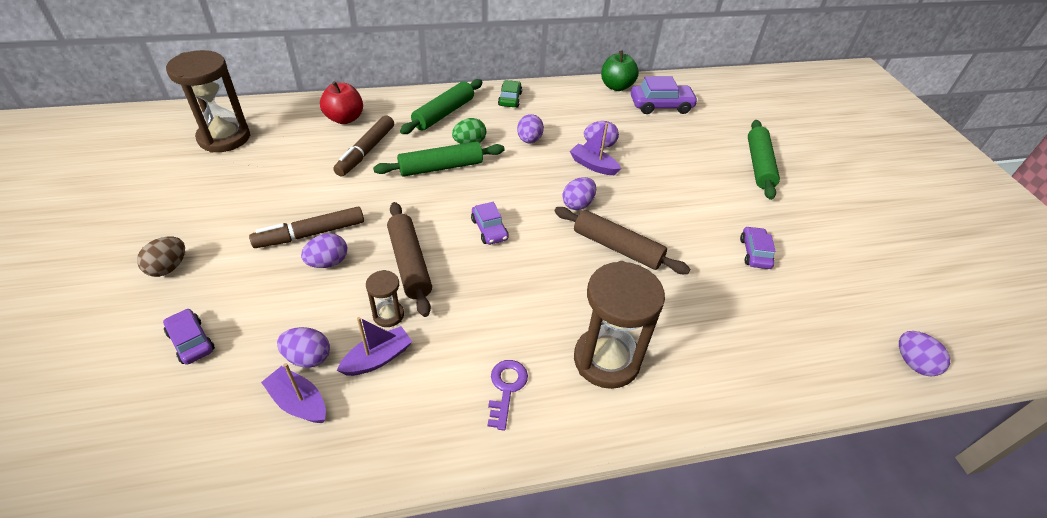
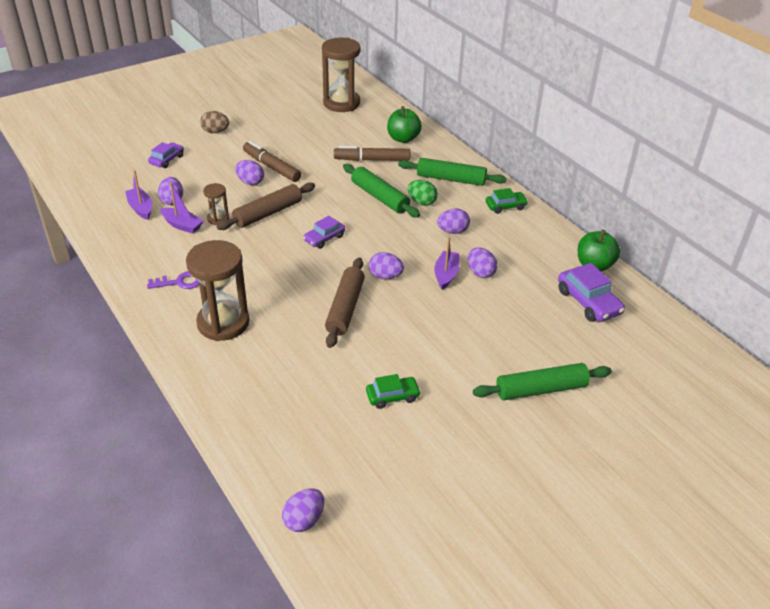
camera: 70 degrees right, 5 degrees down
(298, 402) = (141, 208): purple boat -> purple boat turned 45 degrees counterclockwise
(345, 119) = (403, 139): red apple -> green apple
(755, 253) = (392, 396): purple car -> green car

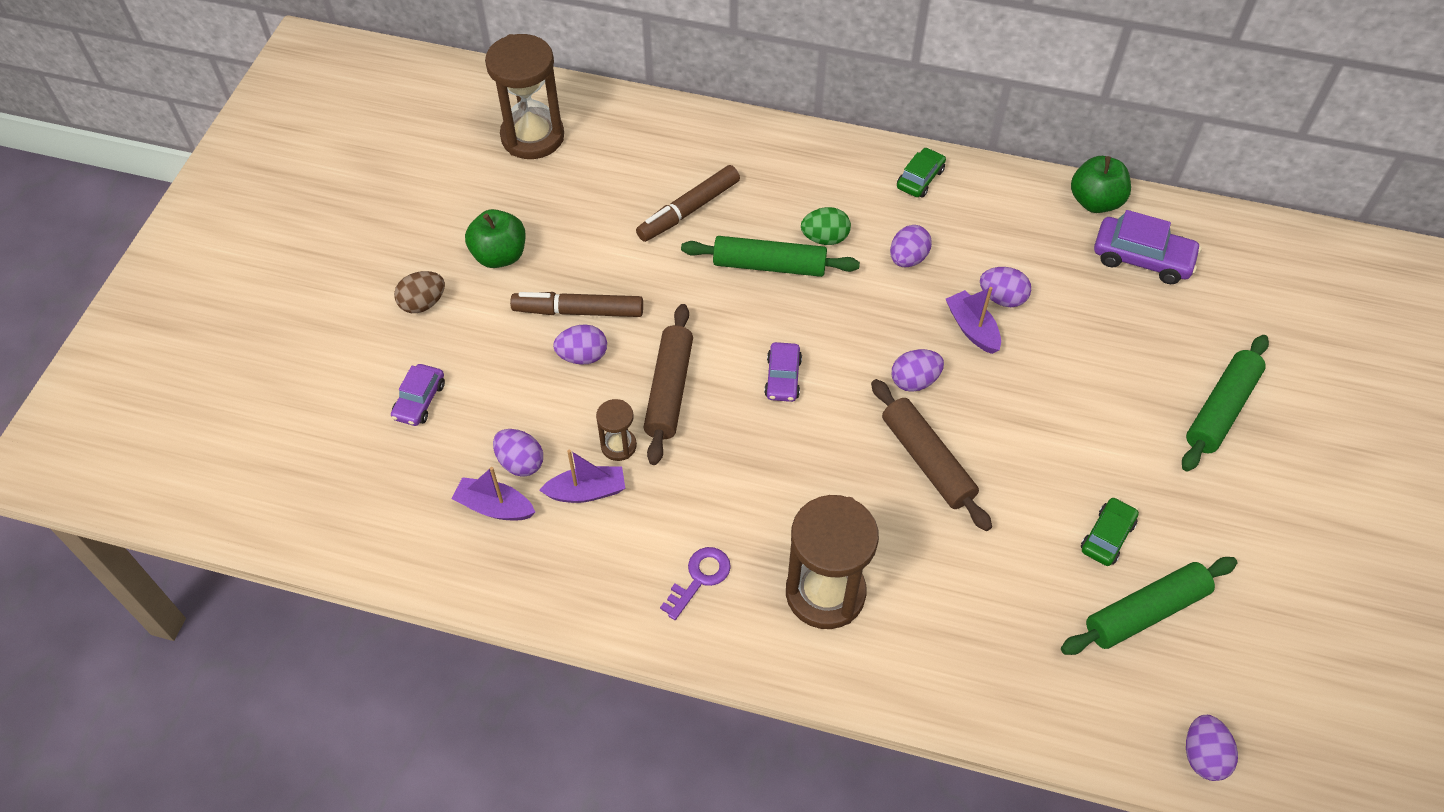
camera: 40 degrees left, 15 degrees up
(167, 160) = (419, 400): purple car -> purple car turned 150 degrees counterclockwise
(403, 139) = (684, 148): green apple -> green apple (500, 255)
(451, 179) = (815, 178): green rolling pin -> green rolling pin (1145, 612)

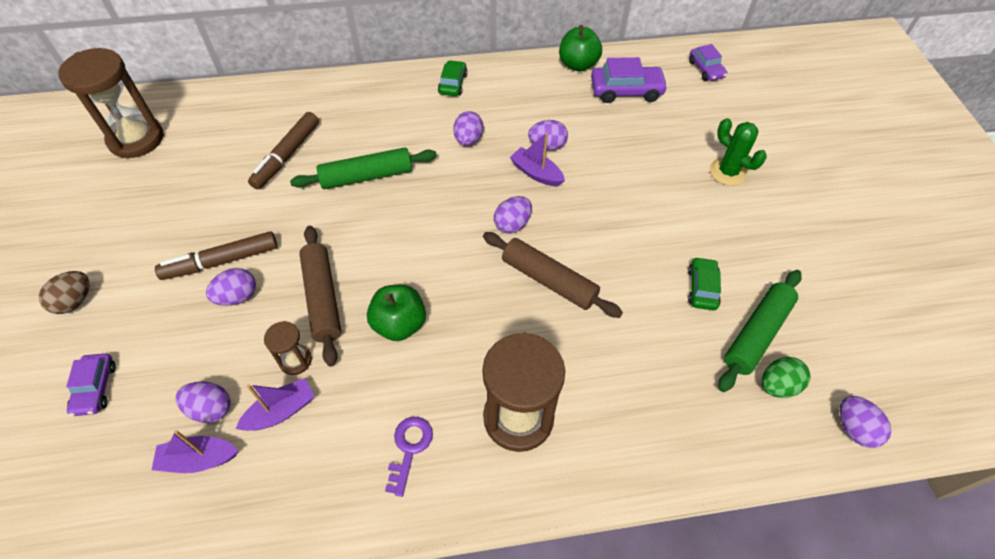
camera: 25 degrees left, 0 degrees up
(500, 255) = (136, 239): green apple -> green apple (399, 324)
(783, 378) = (411, 256): purple car -> purple car (706, 69)
(825, 238) = (401, 144): green egg -> green egg (777, 385)
(1221, 409) = (727, 172): green rolling pin -> green cactus

